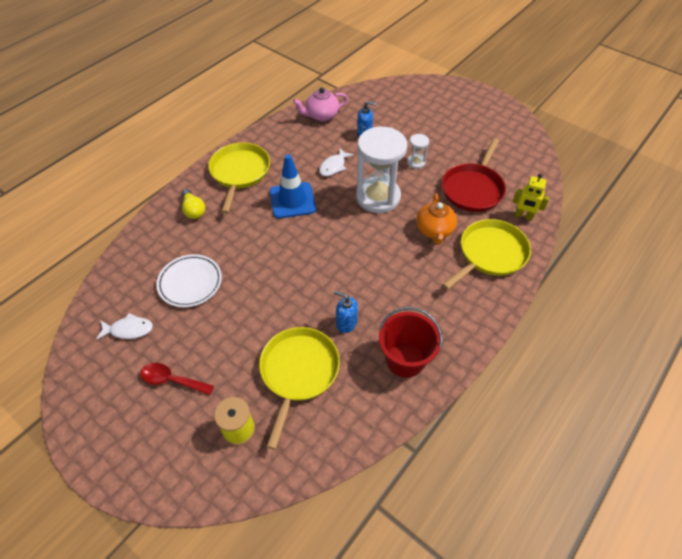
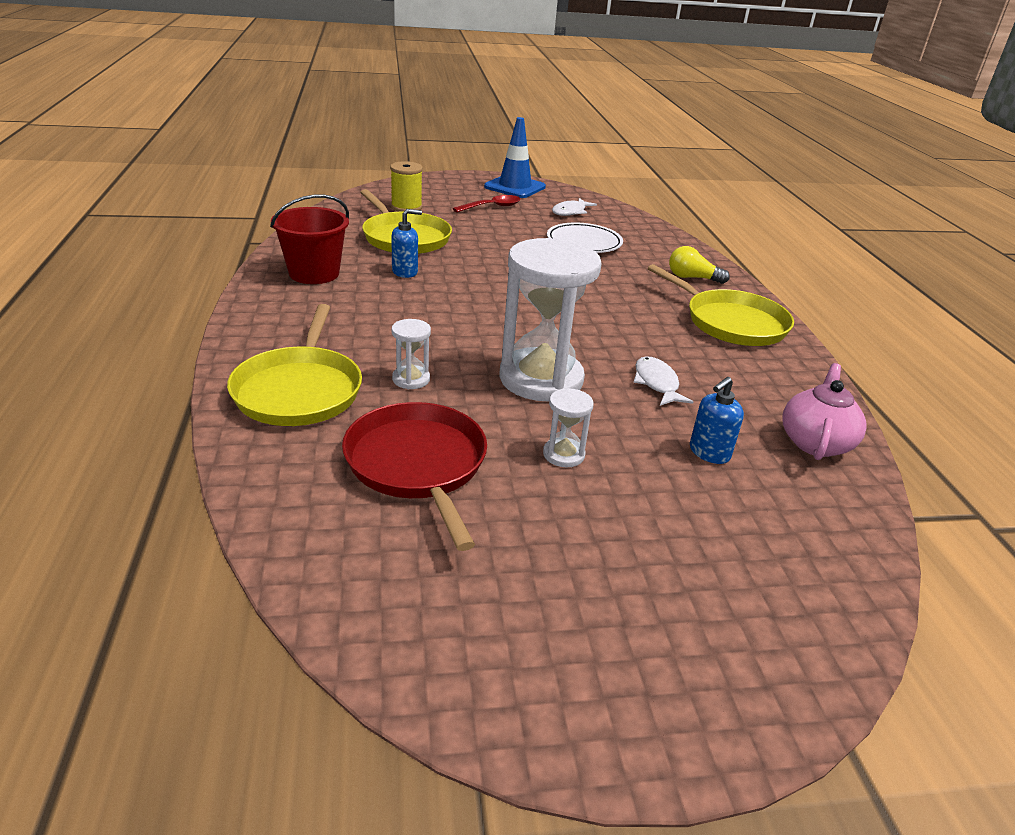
camera: 130 degrees right, 20 degrees down
(292, 200) = (627, 327): blue traffic cone -> blue traffic cone (515, 187)
(434, 230) = (411, 379): orange teapot -> white hourglass
(523, 216) = (284, 468): yellow robot -> none

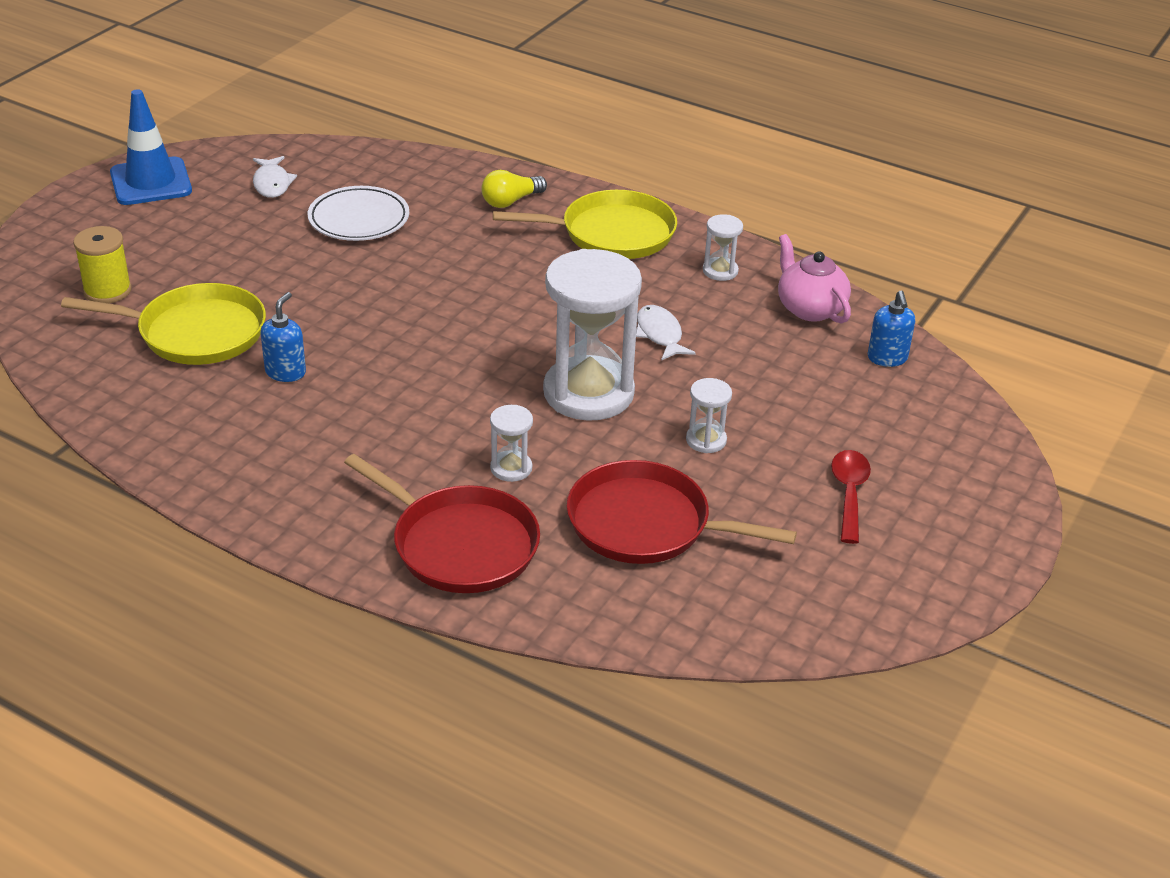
camera: 50 degrees left, 5 degrees up
(299, 390) = (459, 544): yellow pan -> red pan
(314, 273) = (213, 438): red bucket -> none
(492, 207) = (188, 229): red spoon -> red spoon (849, 494)
(656, 383) = (659, 334): white fish -> white fish turned 45 degrees clockwise
(709, 453) = (773, 367): blue soap dispenser -> blue soap dispenser (887, 358)
(777, 381) = (720, 271): none -> white hourglass

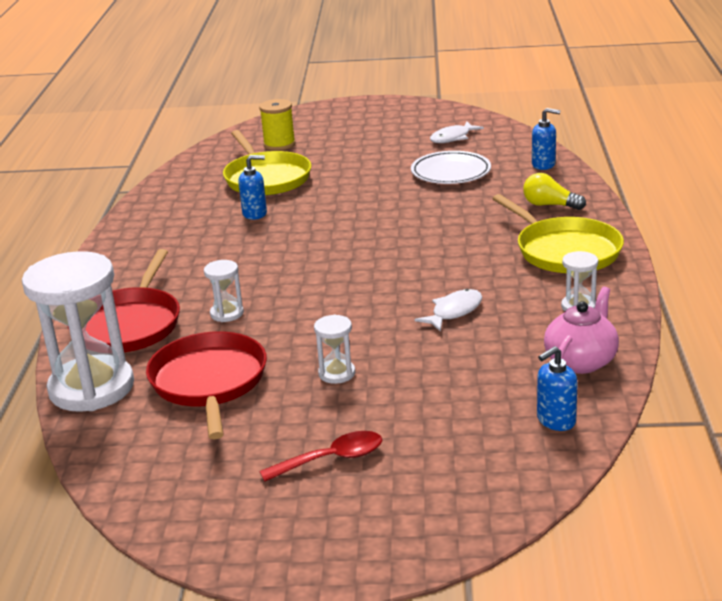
camera: 65 degrees right, 10 degrees down
(151, 182) = (404, 112): blue traffic cone -> none
(417, 166) = (544, 165): none -> blue soap dispenser
(588, 393) = (345, 310): white hourglass -> white hourglass (91, 388)

